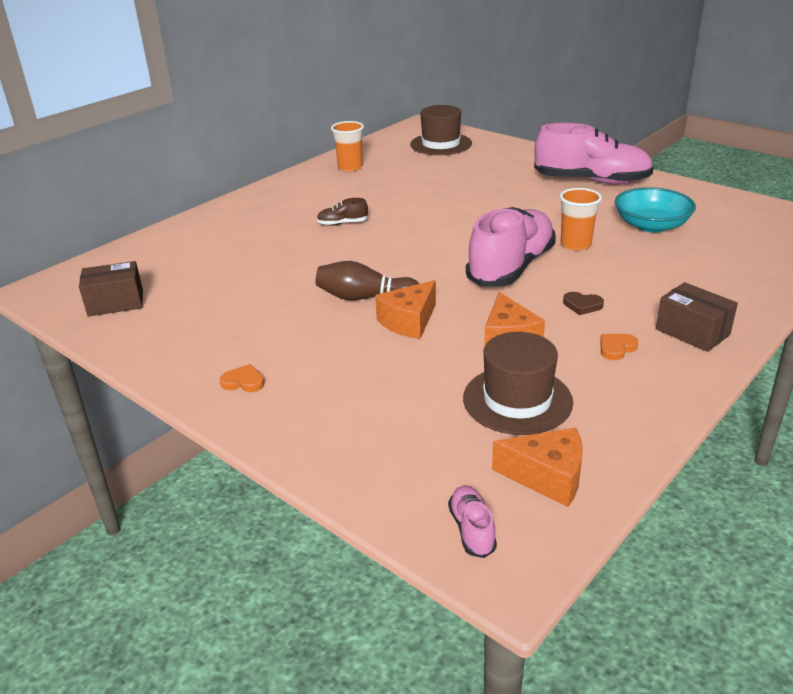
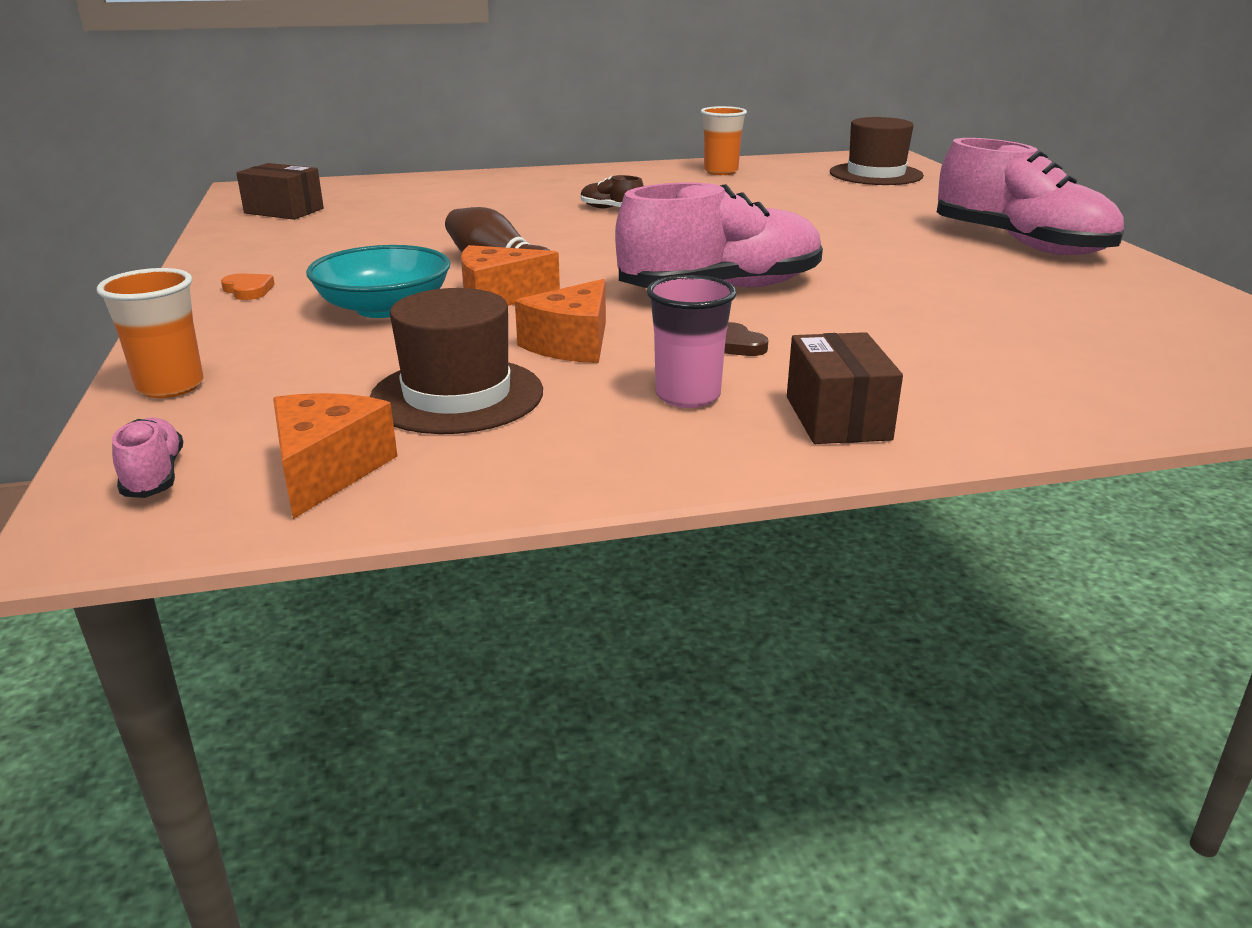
camera: 35 degrees right, 5 degrees down
(472, 529) = (154, 476): pink shoe -> pink shoe turned 45 degrees counterclockwise
(547, 477) = (327, 471): orange cheese -> orange cheese turned 135 degrees counterclockwise
(575, 244) = (858, 292): orange cup -> orange cup (170, 386)
(616, 348) = (688, 396): orange heart -> pink cup
(651, 225) = (1020, 303): turquoise bowl -> turquoise bowl (384, 308)

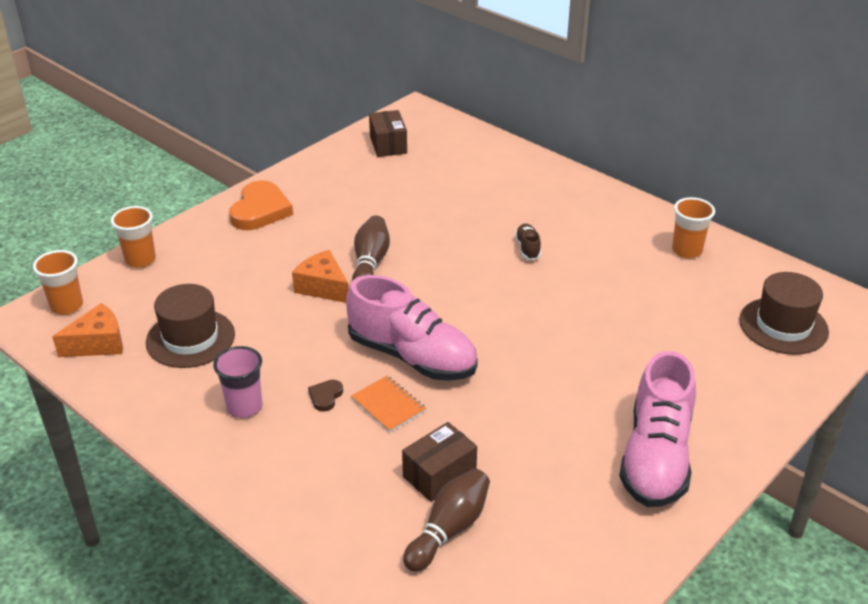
camera: 55 degrees right, 10 degrees up
(154, 476) = (67, 306): pink shoe -> orange cup
(248, 290) = (260, 210): orange heart -> orange heart, size x2.19
(384, 308) = (274, 261): turquoise bowl -> none
(571, 344) = (278, 342): orange cheese -> none
(800, 319) = (388, 405): none -> orange notebook
(837, 418) = (256, 466): brown box -> brown box (439, 474)
(1073, 342) = (449, 529): none -> brown bowling pin

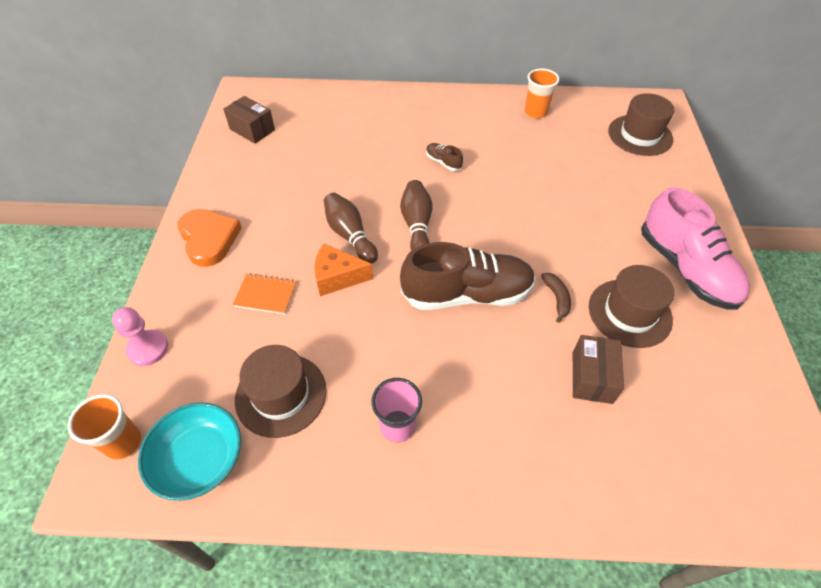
camera: 40 degrees left, 15 degrees up
(98, 343) = (199, 459): orange cheese -> turquoise bowl
(140, 260) = (148, 349): orange cup -> pink pawn
(325, 397) = (446, 371): brown heart -> none
(388, 405) = (497, 346): orange notebook -> orange notebook (266, 295)
(412, 356) = (467, 294): pink shoe -> brown shoe
(449, 529) = (647, 416): brown bowling pin -> brown bowling pin (417, 225)
(488, 404) = (556, 298): none -> brown banana
(543, 454) = (629, 313): none -> brown hat

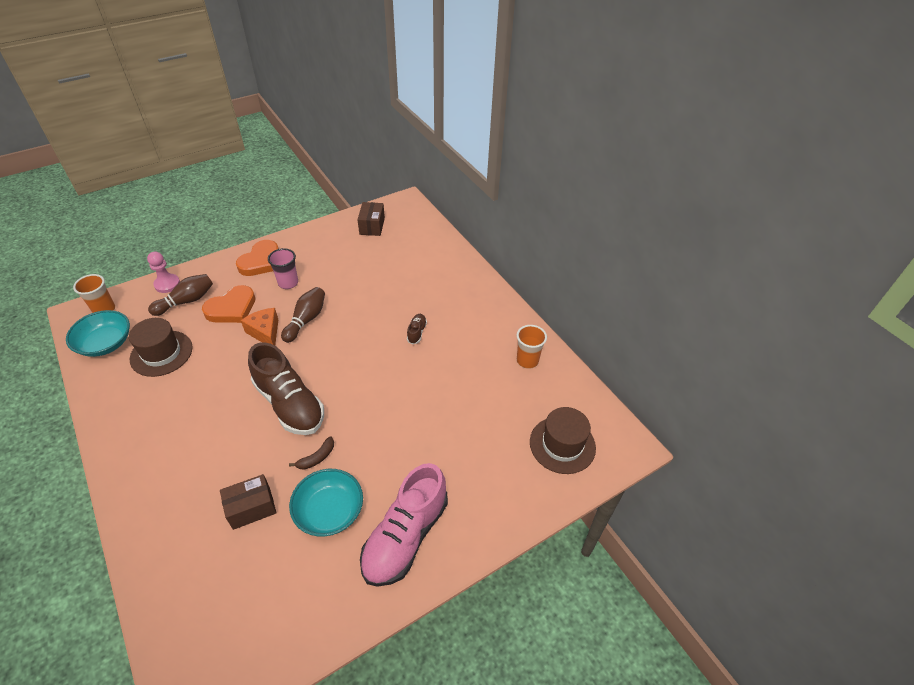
camera: 55 degrees right, 5 degrees down
(266, 295) = (232, 308): orange notebook -> orange heart
(397, 426) = (162, 417): pink cup -> pink cup (288, 283)
(417, 225) = (339, 348): brown bowling pin -> brown bowling pin (186, 301)
(629, 313) = (329, 511): brown hat -> turquoise bowl

